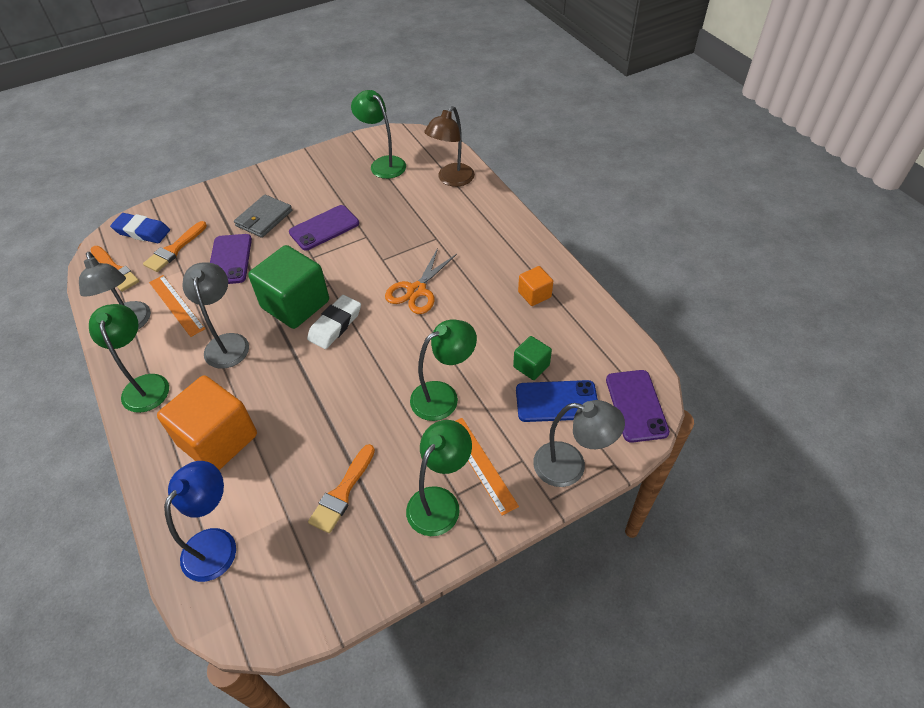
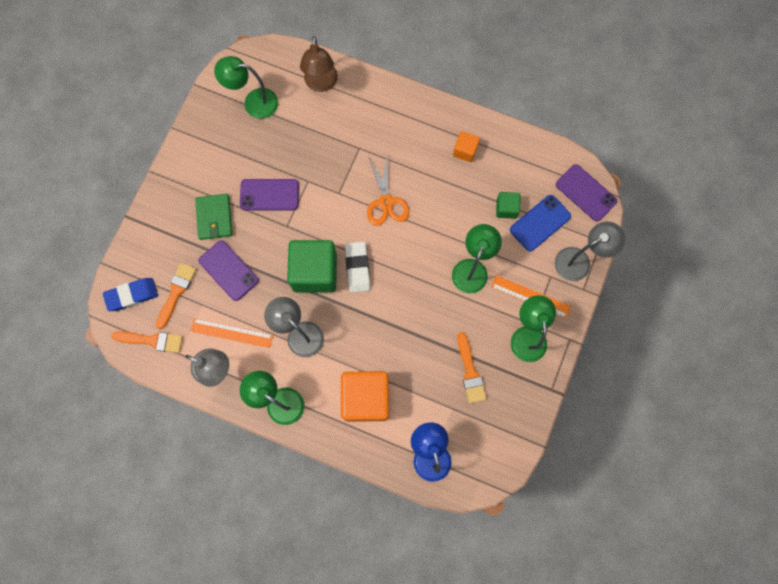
camera: 40 degrees left, 25 degrees up
(174, 249) = (176, 292): orange brush -> orange brush turned 150 degrees counterclockwise
(264, 218) = (214, 218): grey wallet -> green wallet
(324, 228) = (269, 195): purple phone -> purple phone turned 75 degrees clockwise

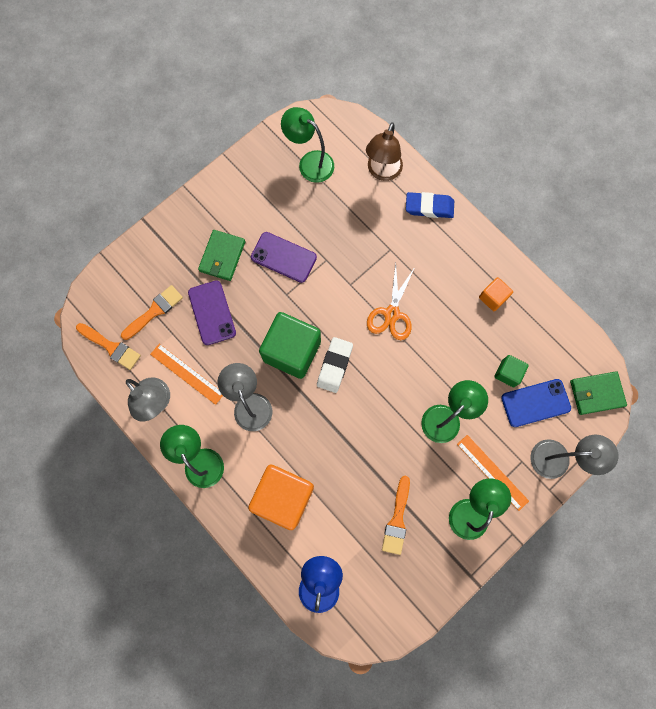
camera: 25 degrees right, 0 degrees up
(132, 295) = (113, 296): blue eraser -> blue eraser (429, 207)
(585, 193) = (596, 393): purple phone -> green wallet

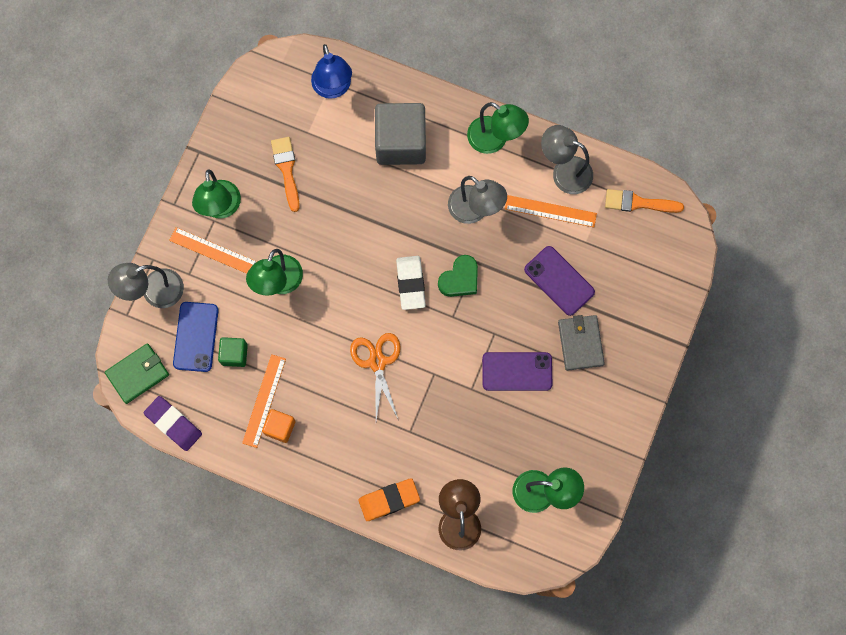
camera: 155 degrees right, 0 degrees up
(154, 311) = (617, 256): orange brush -> none
(222, 256) = (580, 343): green wallet -> grey wallet
(283, 497) = (400, 142): orange cube -> grey cube
(292, 351) = (460, 279): green cube -> green heart
(429, 207) = (389, 500): blue eraser -> orange eraser
(497, 324) = (264, 400): none -> orange ruler
(535, 403) = (196, 337): blue phone -> blue phone turned 45 degrees counterclockwise
(579, 339) = (173, 424): none -> purple eraser

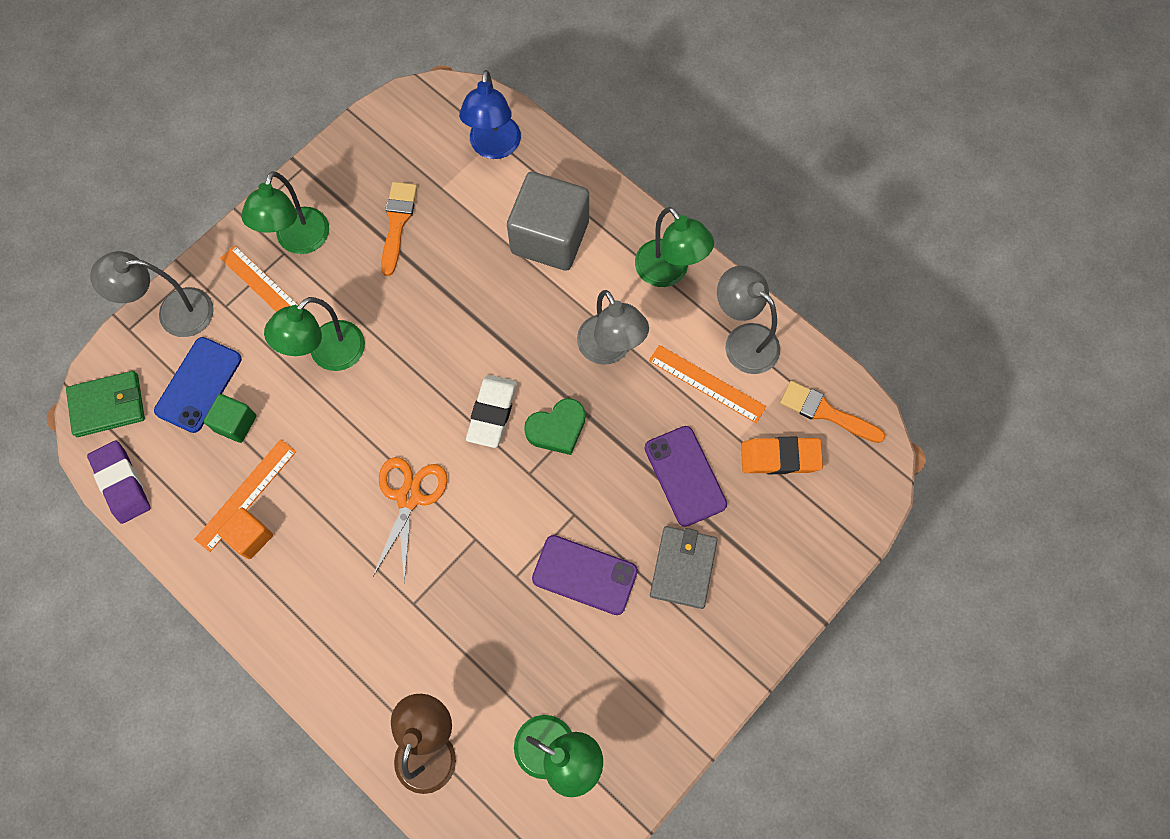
camera: 20 degrees right, 5 degrees down
(389, 500) = (348, 685): orange eraser -> orange eraser (780, 457)

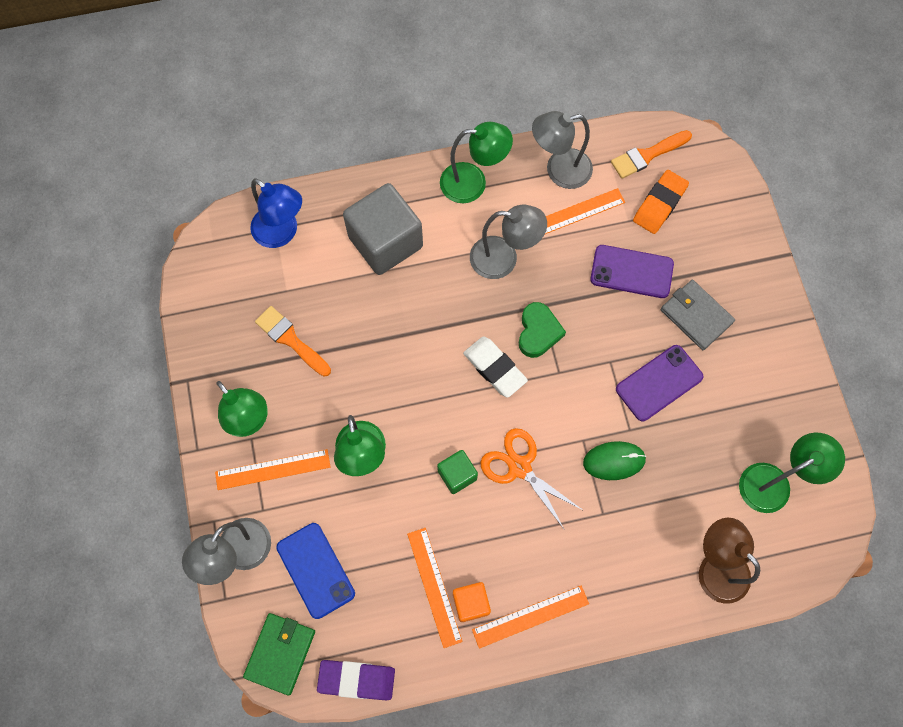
camera: 55 degrees left, 0 degrees up
(235, 423) = (369, 560): green cube -> green cube (457, 475)
(271, 598) = (530, 616): none -> orange ruler
(473, 581) = (614, 461): none -> green mouse

